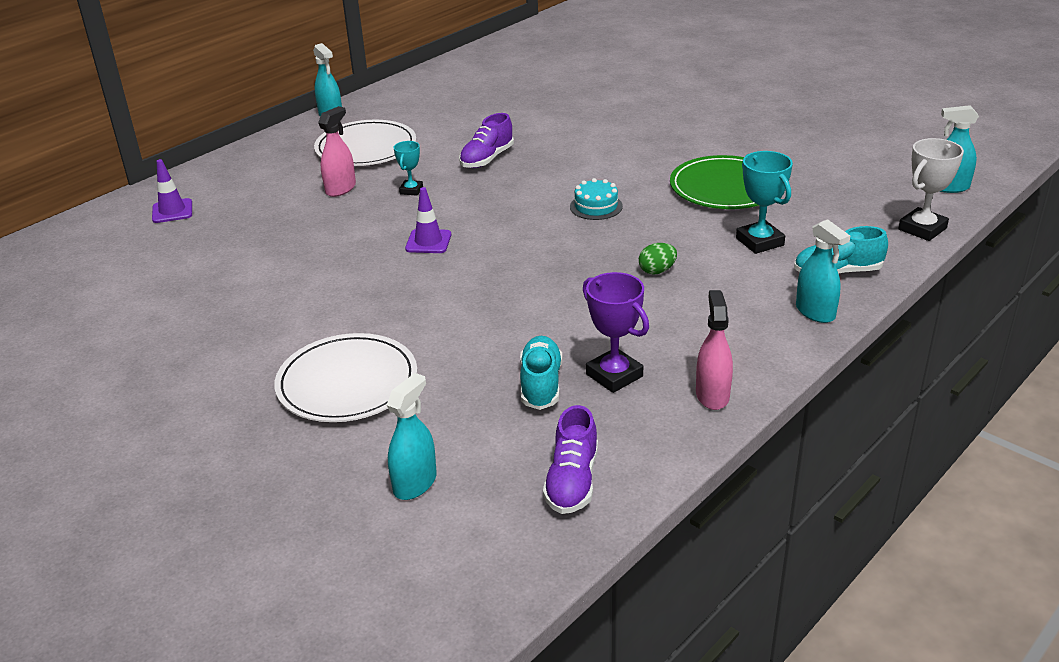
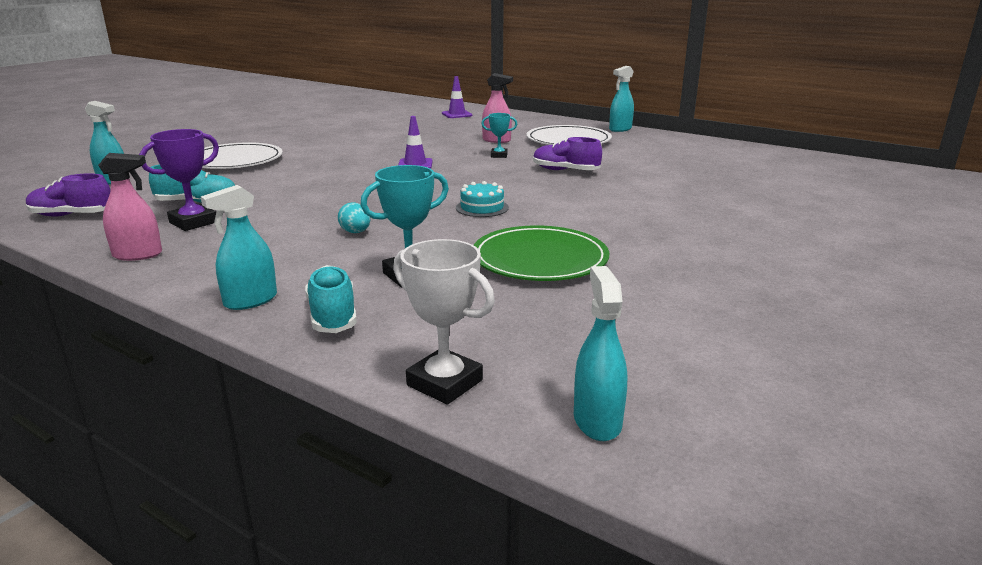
camera: 80 degrees right, 10 degrees down
(657, 271) = (355, 232): green egg -> turquoise egg

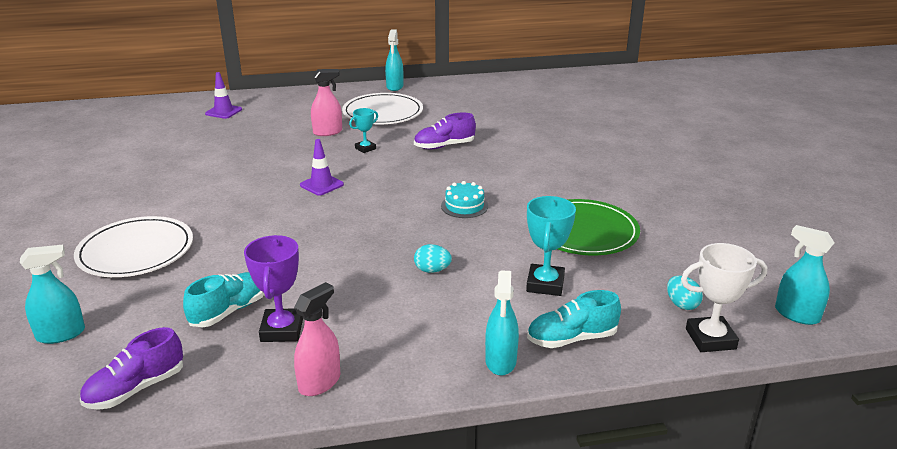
camera: 45 degrees left, 5 degrees up
(332, 316) = (572, 338): turquoise shoe -> turquoise shoe turned 45 degrees counterclockwise
(489, 345) = (681, 304): none -> turquoise egg

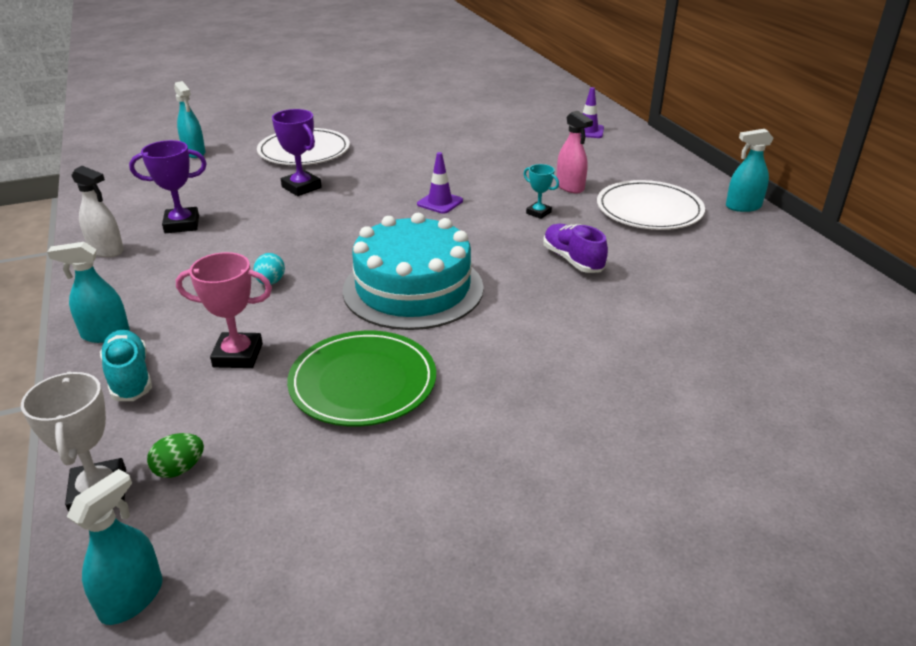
camera: 80 degrees right, 5 degrees up
(136, 389) = (124, 188): purple shoe -> none
(229, 311) = (213, 200): turquoise shoe -> none
(237, 253) = (301, 187): none -> purple trophy
(319, 382) = (106, 250): pink spray bottle -> white spray bottle
(464, 206) = (413, 288): turquoise cake -> turquoise cake, size x2.43
(545, 284) = (238, 355): turquoise trophy -> pink trophy
(681, 304) = (179, 469): turquoise egg -> green egg

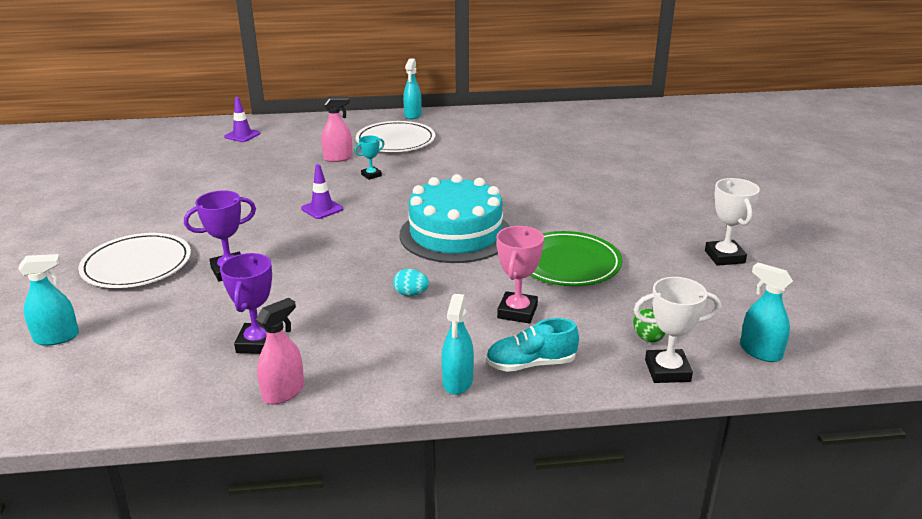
camera: 75 degrees left, 5 degrees down
(106, 250) = (283, 392): white spray bottle -> pink spray bottle
(427, 555) = (724, 257): none -> white trophy
(572, 260) = (449, 175): purple shoe -> none

